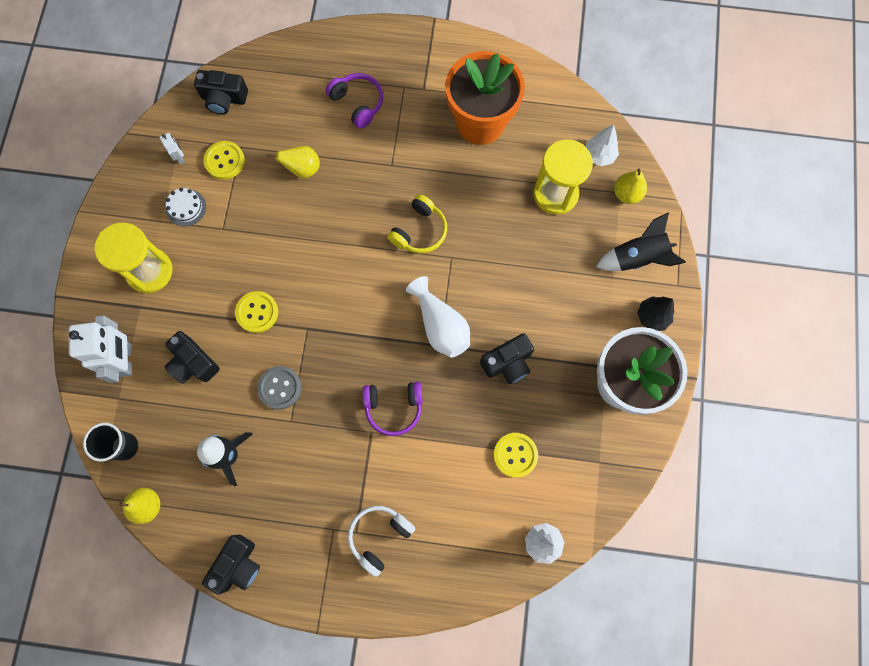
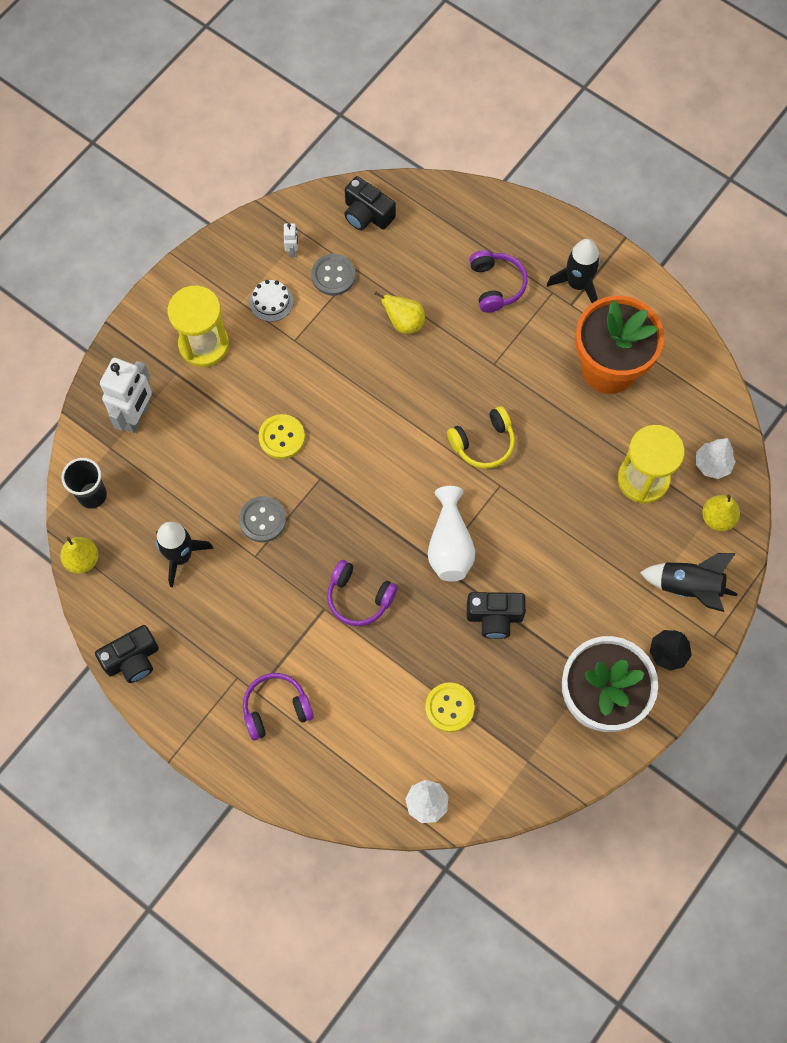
camera: 30 degrees right, 5 degrees down
(193, 363) = (196, 453): black camera -> none
(224, 161) = (333, 275): yellow button -> grey button
(379, 536) = (276, 708): white headphones -> purple headphones
(419, 71) = (577, 284): none -> black rocket

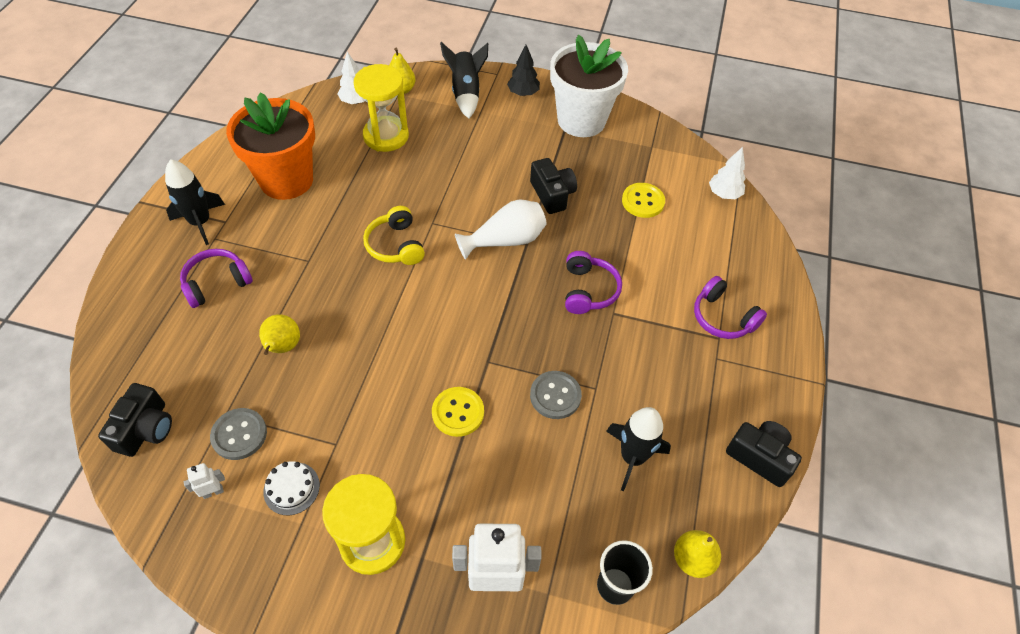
camera: 115 degrees left, 15 degrees down
(483, 443) = (395, 245): yellow headphones -> yellow headphones turned 150 degrees counterclockwise

